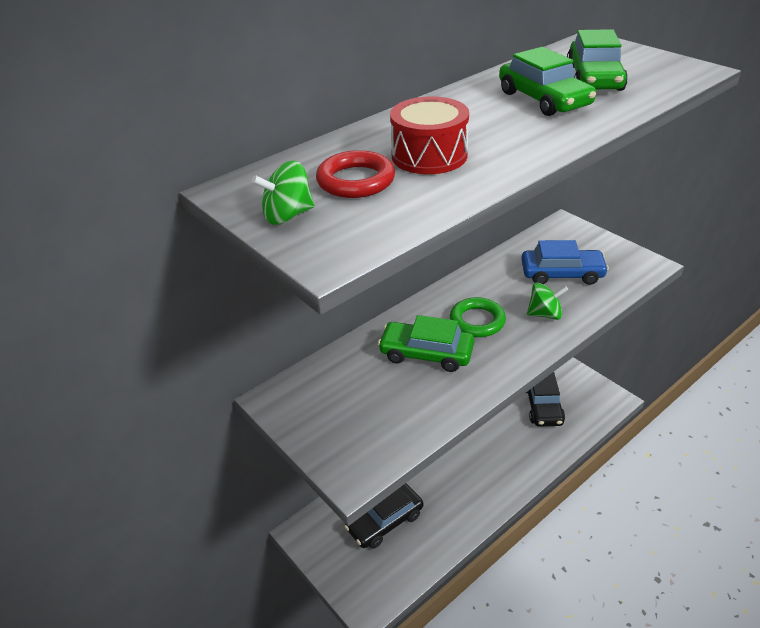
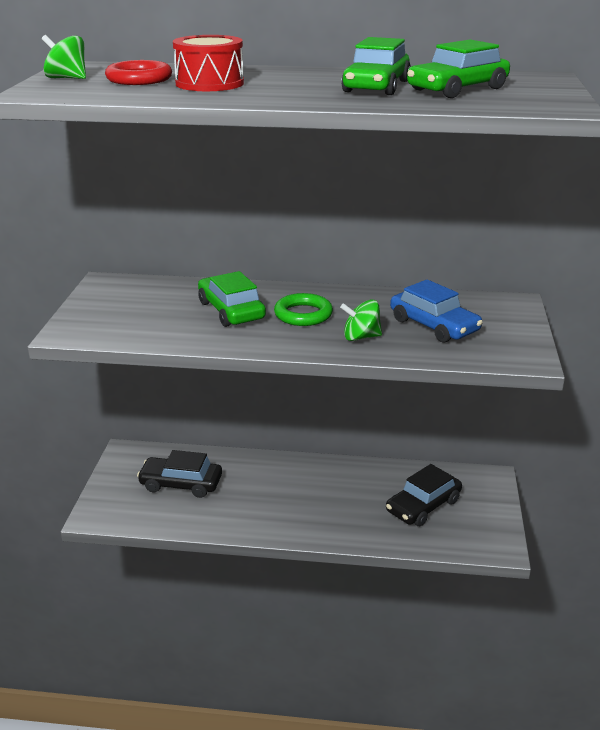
camera: 45 degrees right, 10 degrees down
(545, 314) = (361, 337): green spinning top -> green spinning top turned 135 degrees clockwise

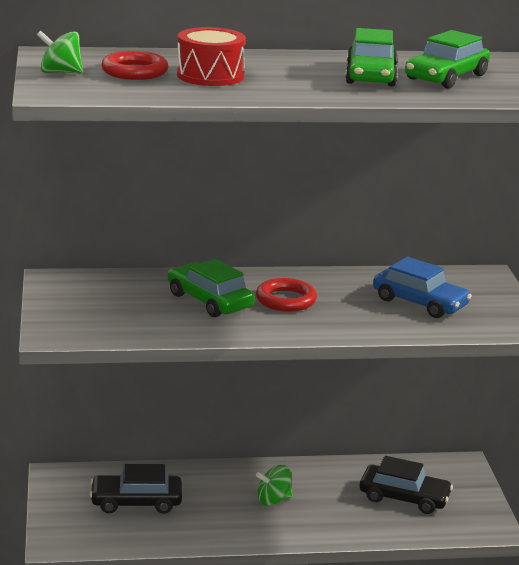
camera: 15 degrees left, 5 degrees down
(303, 314) = (286, 300): green ring -> red ring
(361, 337) = (355, 318): green spinning top -> green spinning top (273, 500)
(423, 506) = (404, 498): black car -> black car turned 105 degrees counterclockwise

